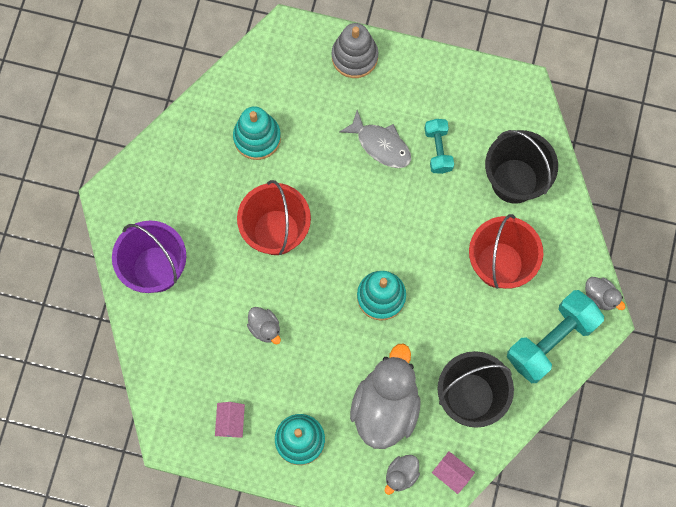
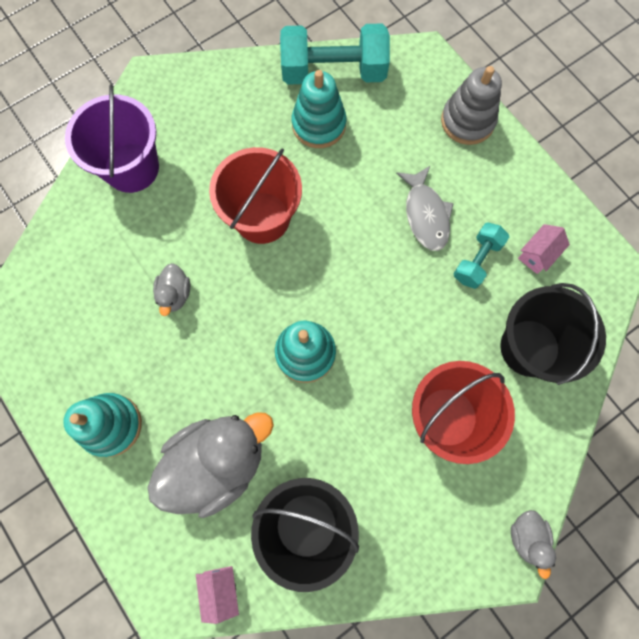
camera: 40 degrees right, 0 degrees up
(231, 422) = (67, 354): pink house -> pink house (537, 254)
(401, 475) = (172, 545): grey duck -> none
(551, 341) = (437, 539): turquoise dumbbell -> turquoise dumbbell (333, 72)

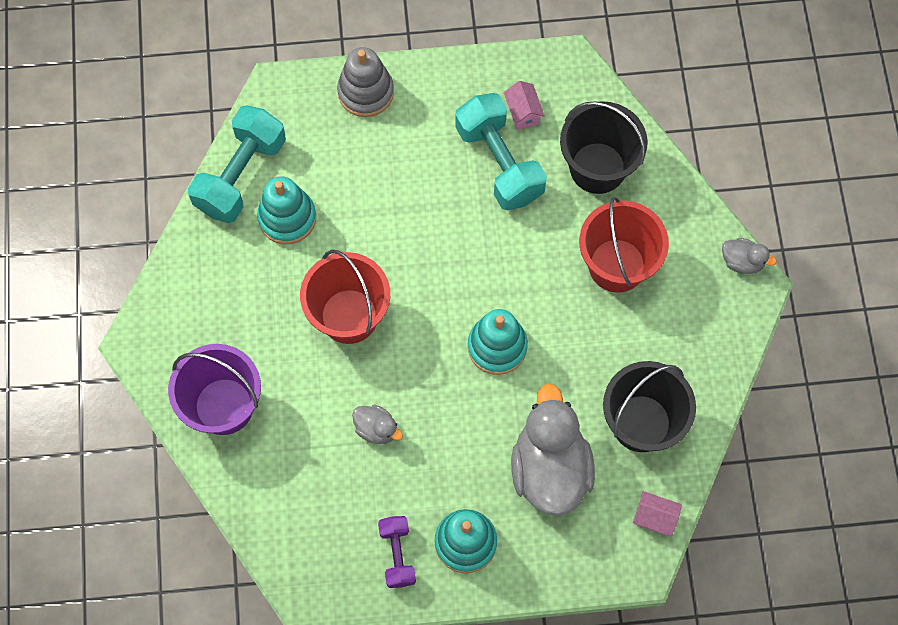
camera: 60 degrees left, 5 degrees down
(72, 373) = (397, 554): none -> purple dumbbell
(425, 214) = (432, 179): grey fish -> none
(477, 261) = (499, 163): turquoise dumbbell -> turquoise dumbbell, size x1.81

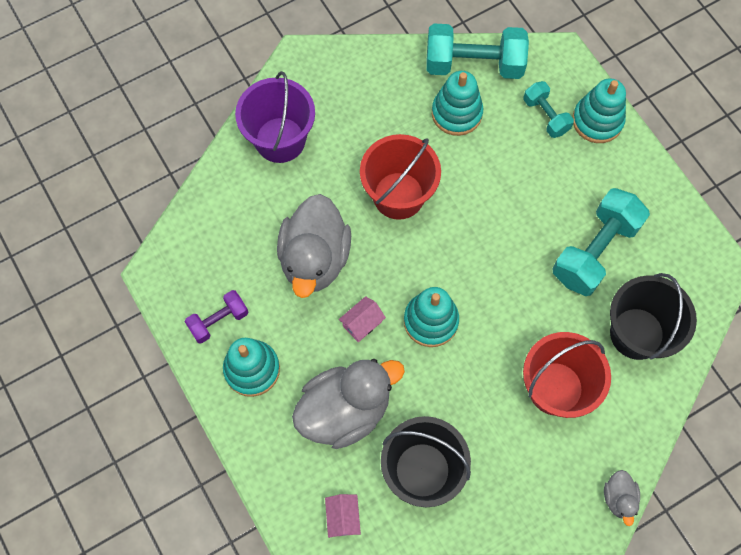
camera: 65 degrees right, 0 degrees up
(335, 136) = (546, 116): none -> turquoise dumbbell
(366, 92) = (597, 121): grey stacking toy -> turquoise stacking toy
(377, 429) = (315, 258): grey duck -> grey duck, size x2.21
(523, 112) = (652, 250): pink house -> pink house (362, 324)

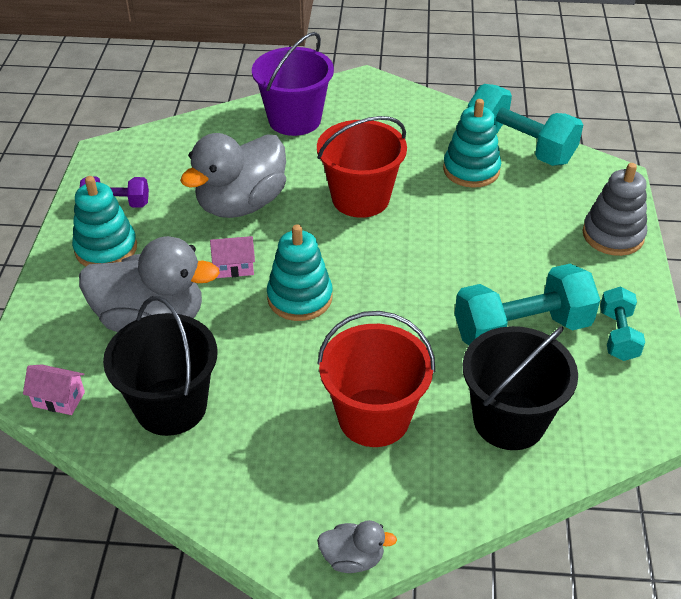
camera: 35 degrees right, 25 degrees down
(343, 517) = (59, 399): pink house -> pink house turned 75 degrees clockwise
(546, 116) = (560, 209): turquoise dumbbell -> turquoise dumbbell (618, 335)
(597, 121) = (613, 235): turquoise stacking toy -> grey stacking toy
(618, 498) = (353, 558): grey duck -> grey duck turned 120 degrees counterclockwise

